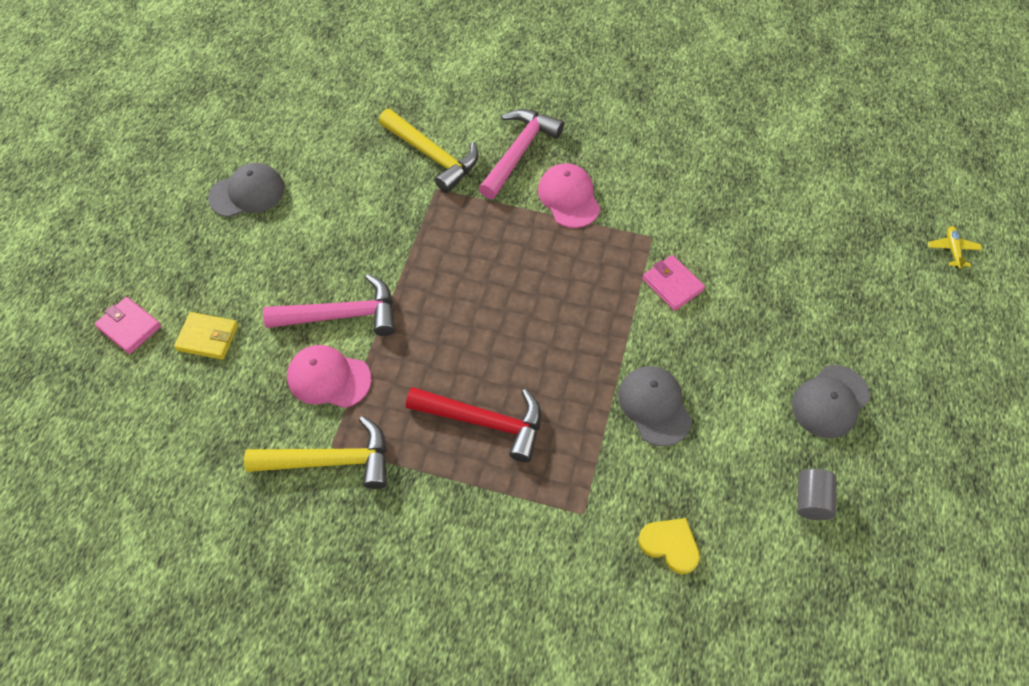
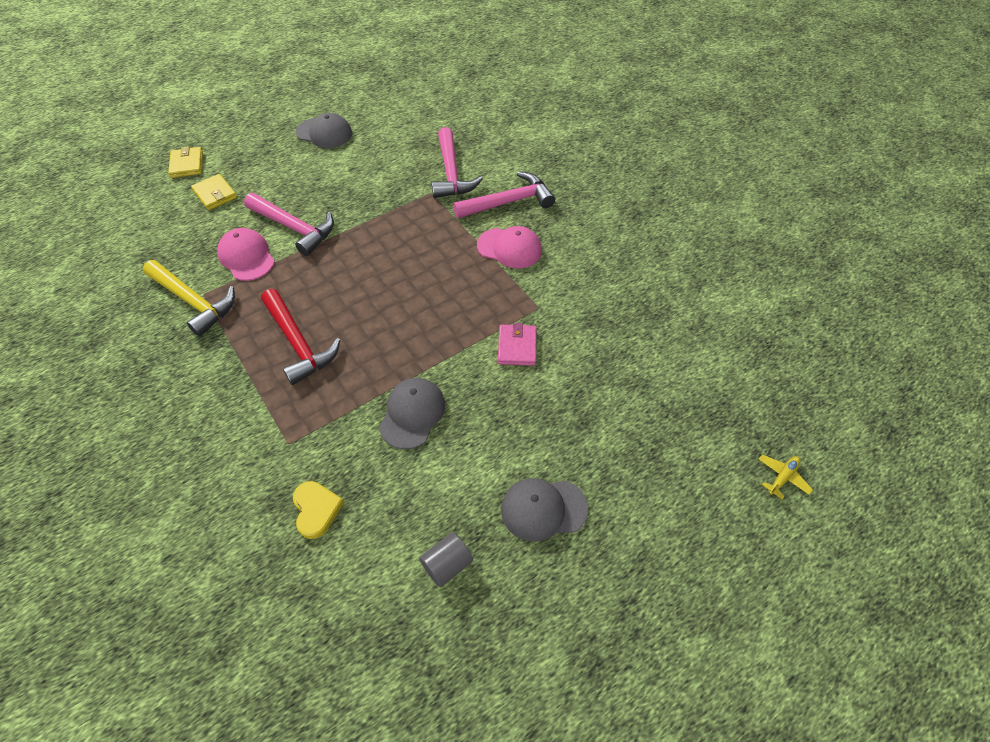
camera: 40 degrees right, 5 degrees down
(129, 327) = (187, 164): pink wallet -> yellow wallet
(433, 156) = (451, 173): yellow hammer -> pink hammer
(569, 197) = (509, 248): pink cap -> pink cap turned 90 degrees clockwise

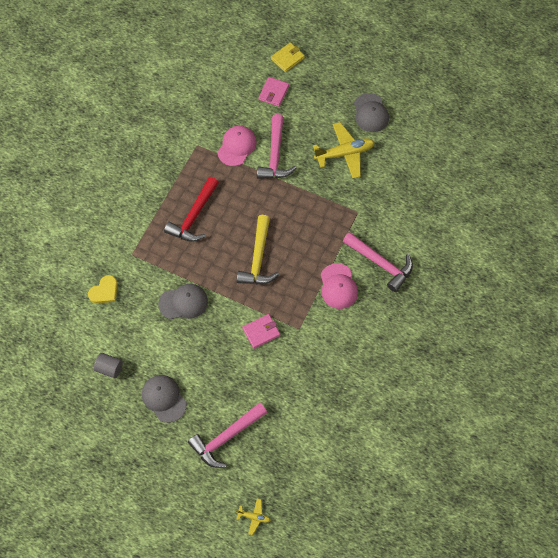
camera: 60 degrees right, 10 degrees up
(194, 302) = (189, 144): yellow hammer -> yellow hammer (258, 258)
(215, 194) = (273, 93): yellow wallet -> pink wallet
(351, 172) = (344, 154): none -> yellow plane
(451, 173) = (385, 213): pink hammer -> pink hammer (226, 438)

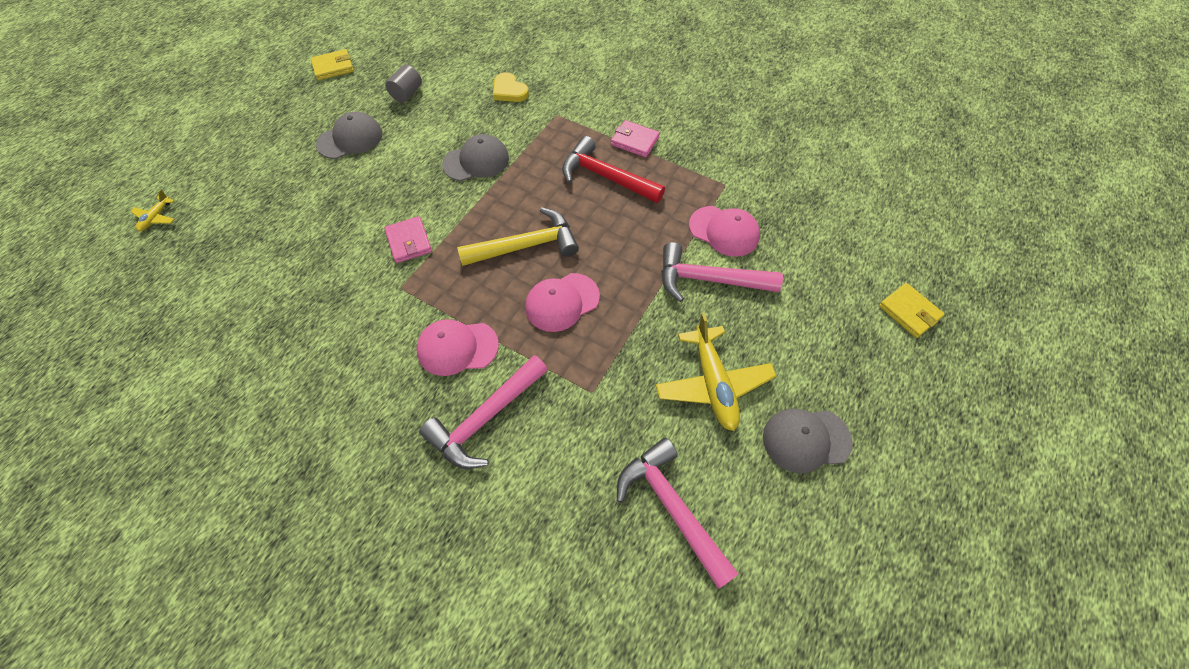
camera: 95 degrees right, 5 degrees down
(76, 438) = (333, 67): none -> yellow wallet
(183, 302) = (476, 161): grey cap -> grey cap turned 105 degrees counterclockwise
(226, 438) = (273, 195): pink hammer -> pink hammer (671, 507)
(258, 258) = (526, 245): yellow hammer -> yellow hammer turned 150 degrees clockwise
(273, 93) = (832, 286): pink wallet -> pink wallet (634, 141)
(300, 233) = (562, 302): none -> pink cap

